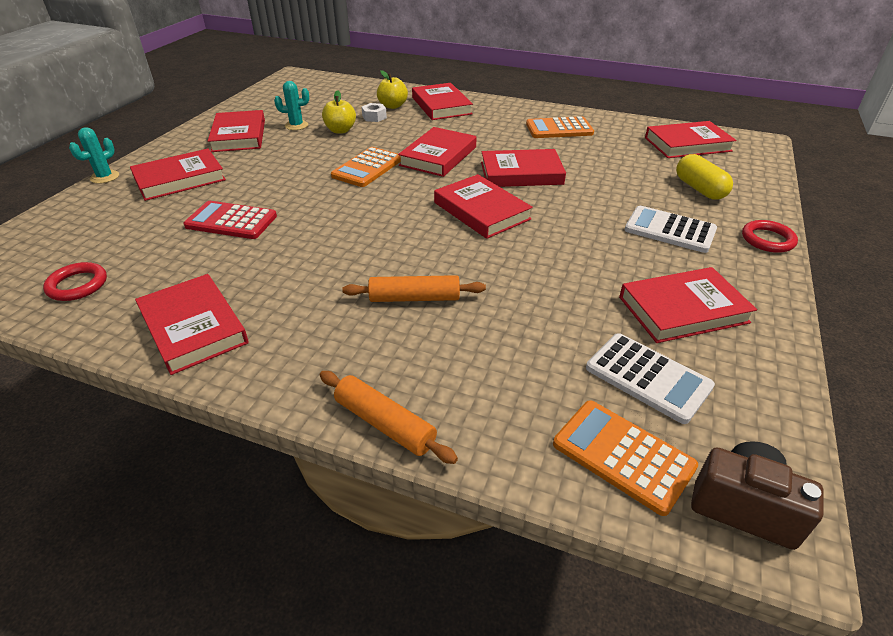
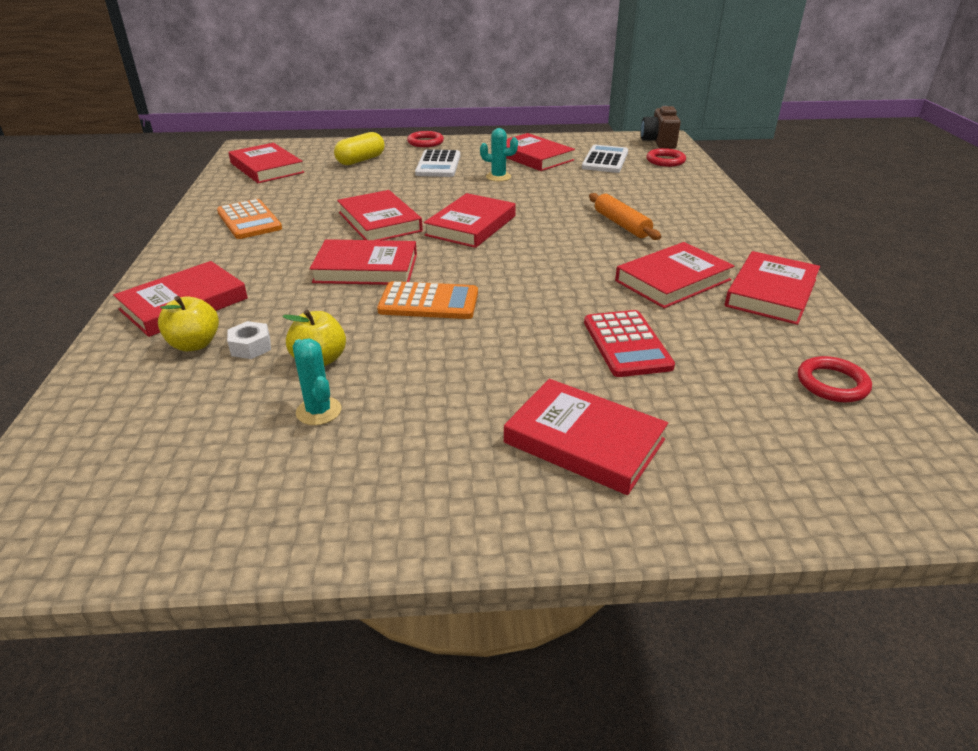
camera: 115 degrees left, 5 degrees down
(105, 177) = (659, 538): turquoise cactus -> turquoise cactus (498, 177)
(239, 135) = (394, 459): red book -> red book (673, 280)
(384, 424) = (732, 208): orange rolling pin -> none
(623, 456) = (665, 161): orange calculator -> red ring

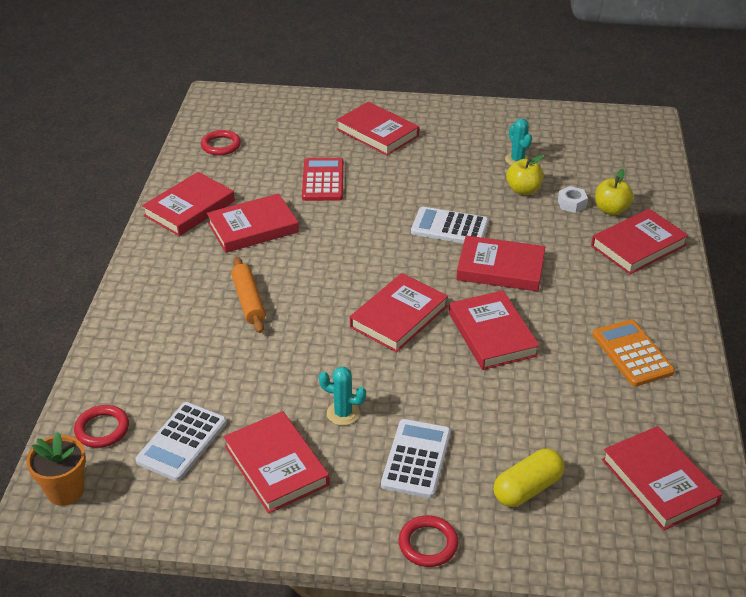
camera: 170 degrees left, 5 degrees up
(429, 302) = (449, 227): orange calculator -> white calculator
(658, 142) = (65, 490): brown camera -> orange flower pot

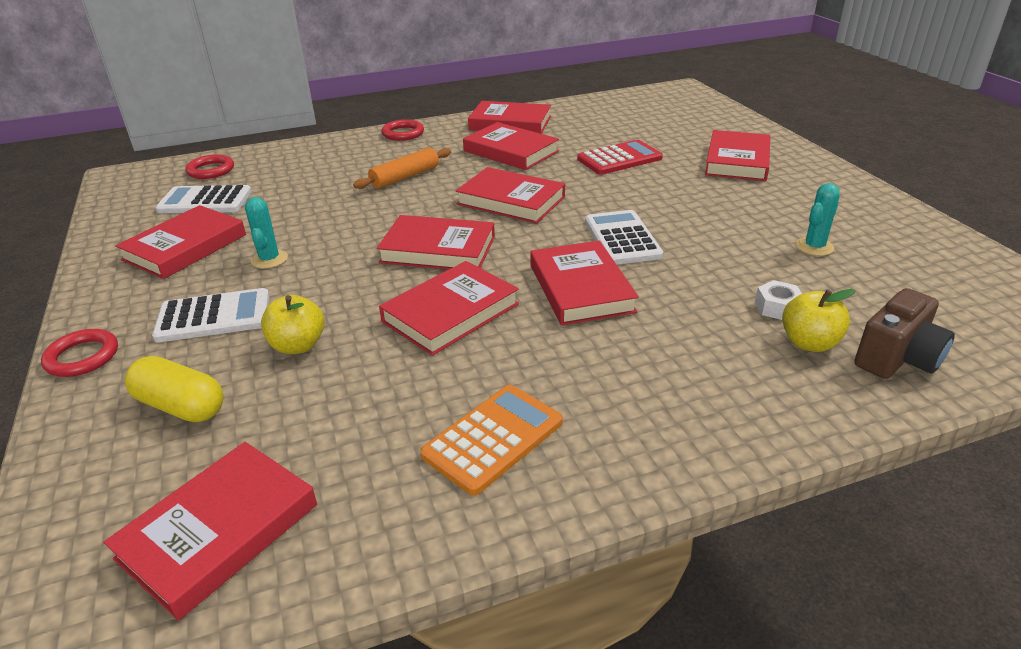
camera: 65 degrees right, 5 degrees down
(65, 490) = (138, 178): orange flower pot -> none
(221, 145) = (613, 109): red ring -> red ring (403, 133)
(523, 190) = (757, 265): yellow apple -> yellow apple (298, 345)
(638, 246) = (754, 388): red book -> red book (511, 201)
(640, 190) = (897, 359): none -> brown camera

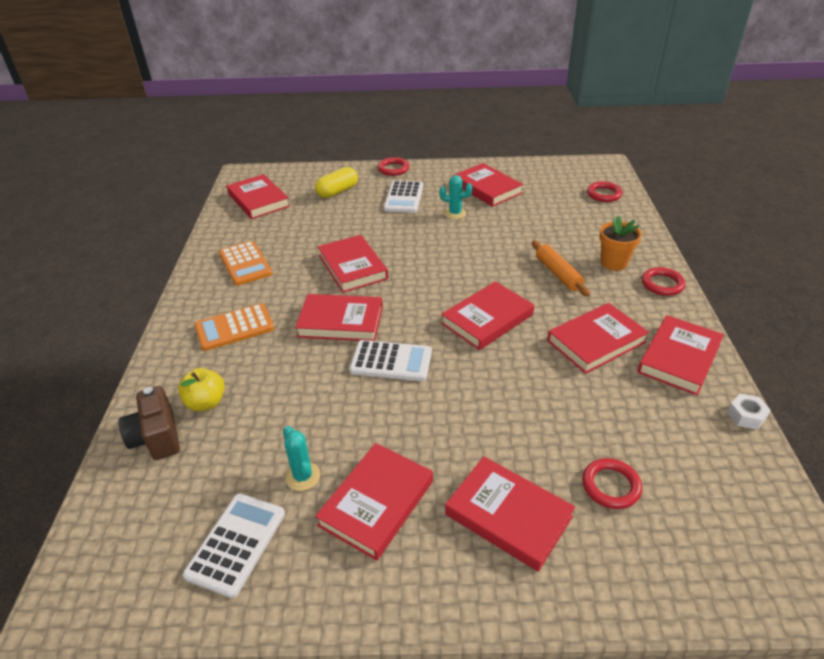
camera: 110 degrees right, 5 degrees up
(205, 201) = (550, 193): white calculator -> white calculator (236, 544)
(298, 345) = (359, 219): yellow apple -> none
(372, 154) = (613, 263): none -> orange flower pot
(438, 249) = (429, 273): red book -> red book (376, 503)
(619, 159) = (551, 413): red calculator -> none
(664, 377) = (234, 328): none -> orange calculator
(670, 135) = (611, 486): none -> red ring
(777, 307) = (249, 406): white nut -> white nut (746, 416)

